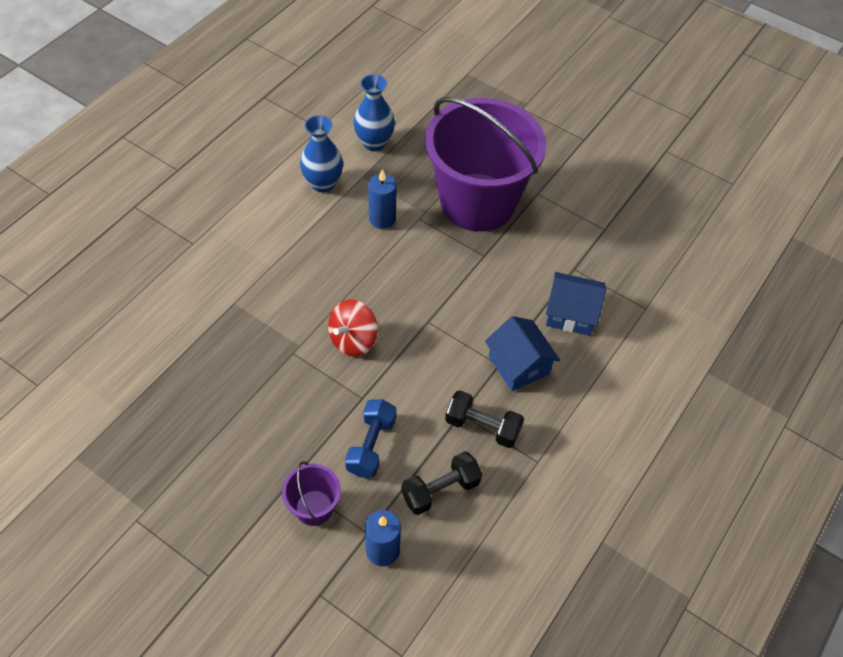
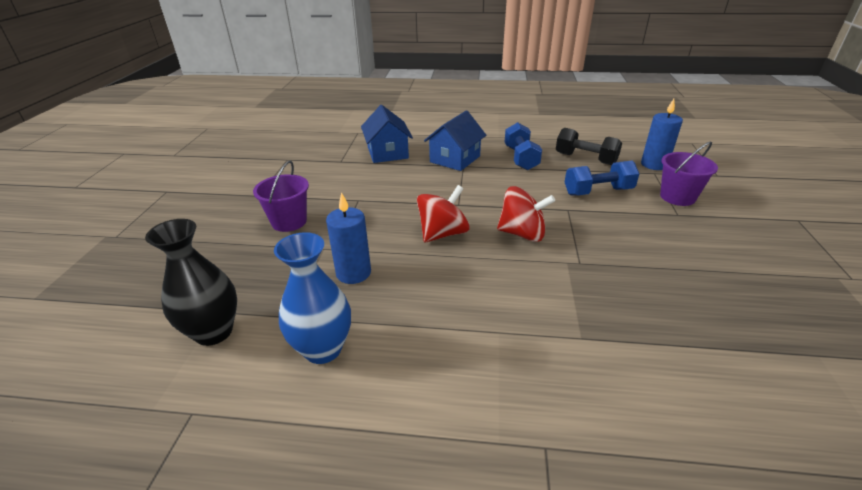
camera: 115 degrees left, 20 degrees down
(374, 143) = (214, 332): blue vase -> black vase
(391, 288) = (443, 233): none -> red spinning top
(477, 202) = (289, 221): purple bucket -> purple bucket, size x0.40
(482, 427) = (521, 158): black dumbbell -> blue dumbbell

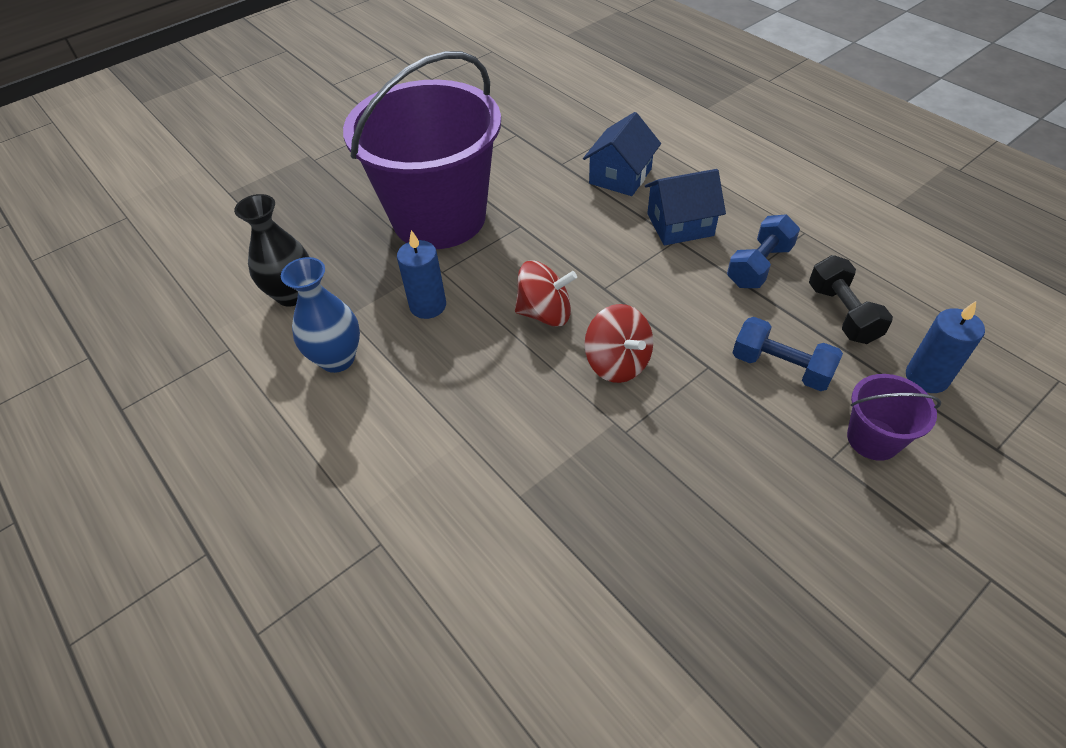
camera: 45 degrees right, 15 degrees up
(289, 221) = (439, 218): purple bucket -> purple bucket, size x2.48

